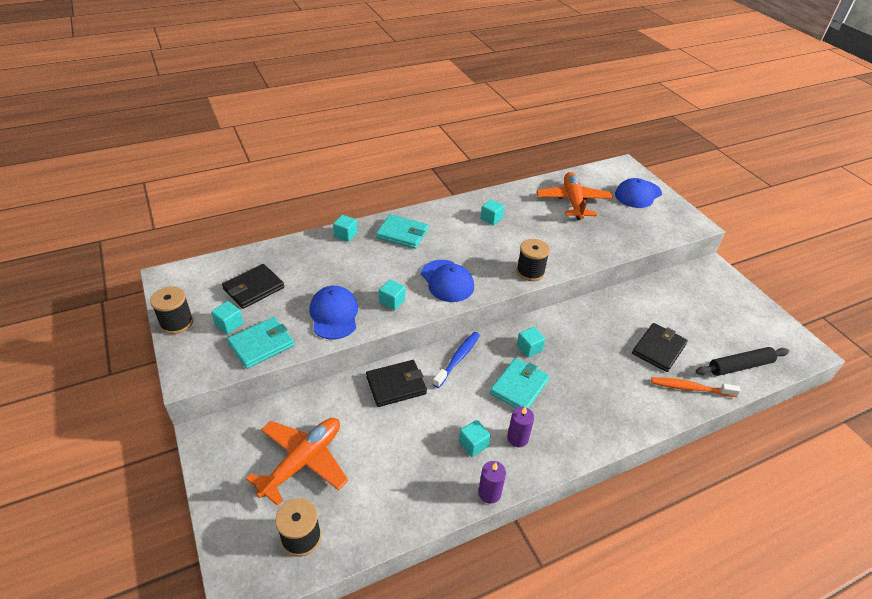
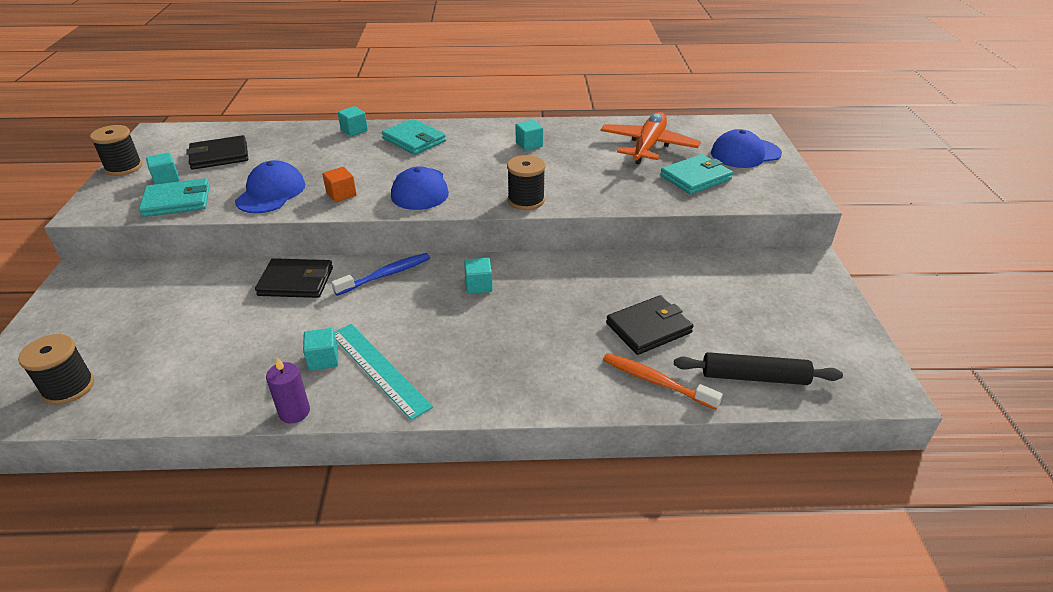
camera: 25 degrees right, 5 degrees down
(303, 462) = (138, 322): orange plane -> none
(392, 301) = (341, 194): turquoise cube -> orange cube
(517, 438) = (379, 369): purple candle -> turquoise ruler
(519, 387) = (430, 319): turquoise wallet -> turquoise wallet (695, 177)

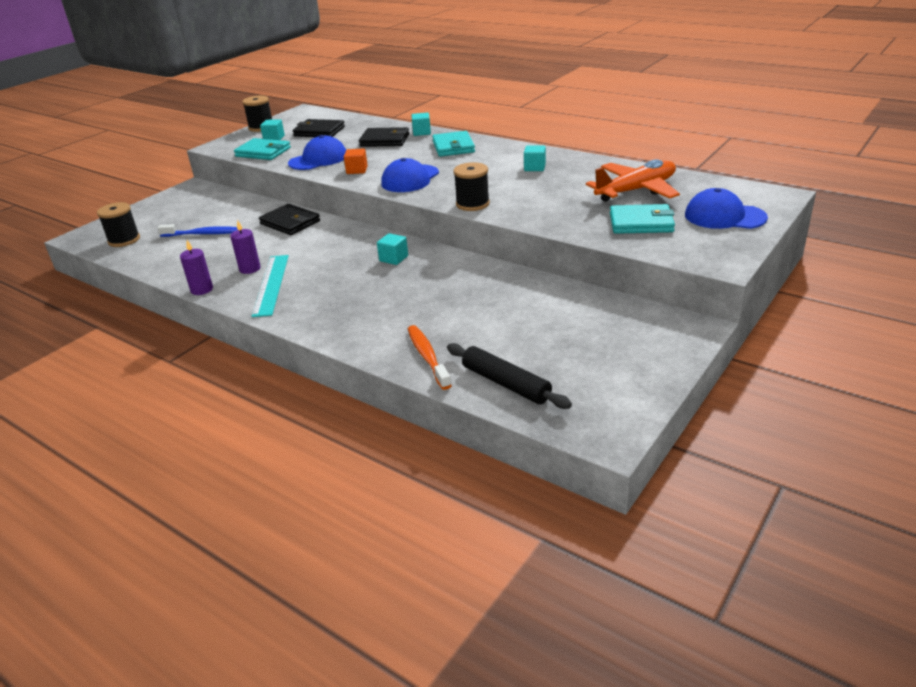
camera: 40 degrees right, 5 degrees down
(323, 359) = (250, 269): turquoise cube -> purple candle
(386, 275) = (345, 234): blue toothbrush -> blue toothbrush (203, 234)
(648, 328) = (473, 324): black wallet -> black wallet (384, 140)

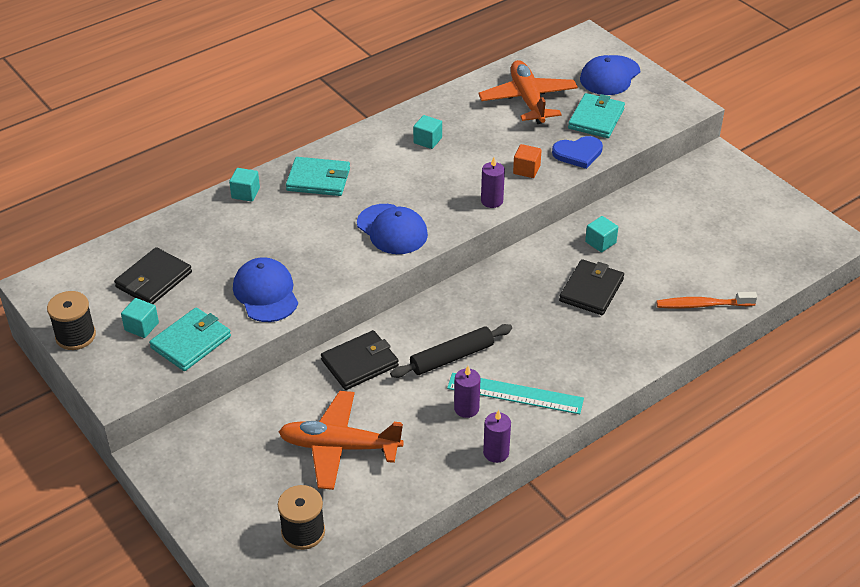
camera: 75 degrees left, 10 degrees up
(203, 234) = (339, 447): blue toothbrush -> orange plane
(357, 170) = (331, 266): orange cube -> orange cube (526, 170)
(384, 140) = (245, 227): black wallet -> black wallet (591, 290)
(393, 258) = (508, 294): turquoise cube -> turquoise cube (600, 242)
(472, 204) = (492, 201): black spool -> purple candle
(506, 383) = (757, 270): black rolling pin -> black rolling pin (451, 357)
(575, 225) = (578, 153): none -> blue heart

